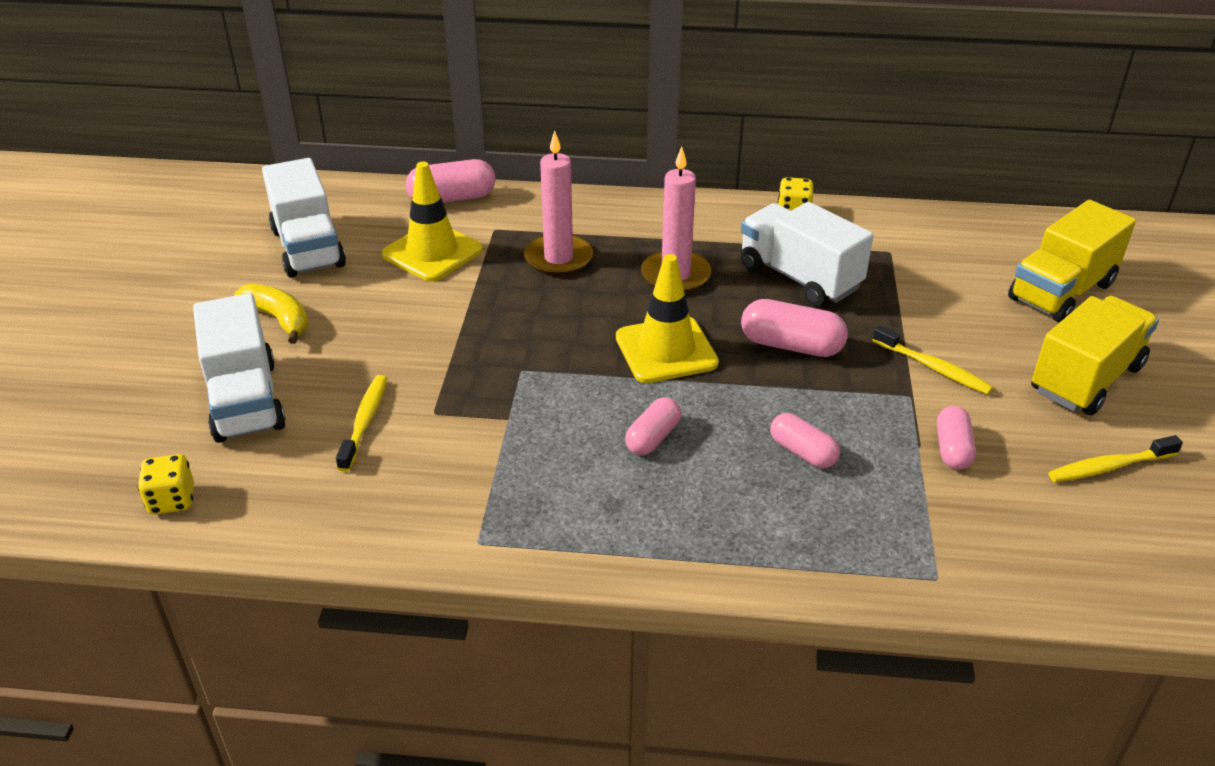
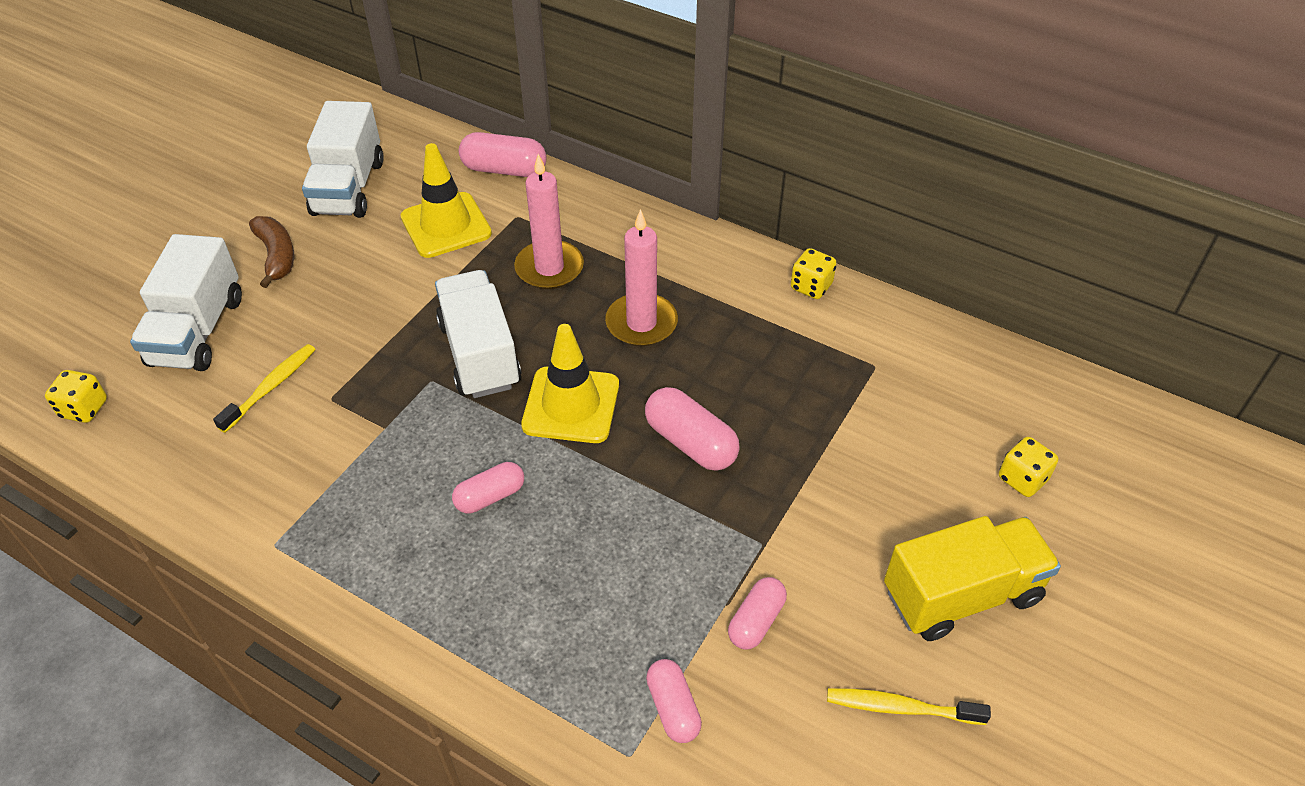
camera: 25 degrees right, 10 degrees up
(279, 319) = (277, 256): yellow banana -> brown banana
(799, 277) = (758, 366): white truck -> white truck (479, 354)
(802, 452) = (611, 566): pink capsule -> pink capsule (673, 708)
(933, 368) = (811, 521): yellow toothbrush -> none
(1061, 292) = (1022, 479): yellow truck -> yellow dice

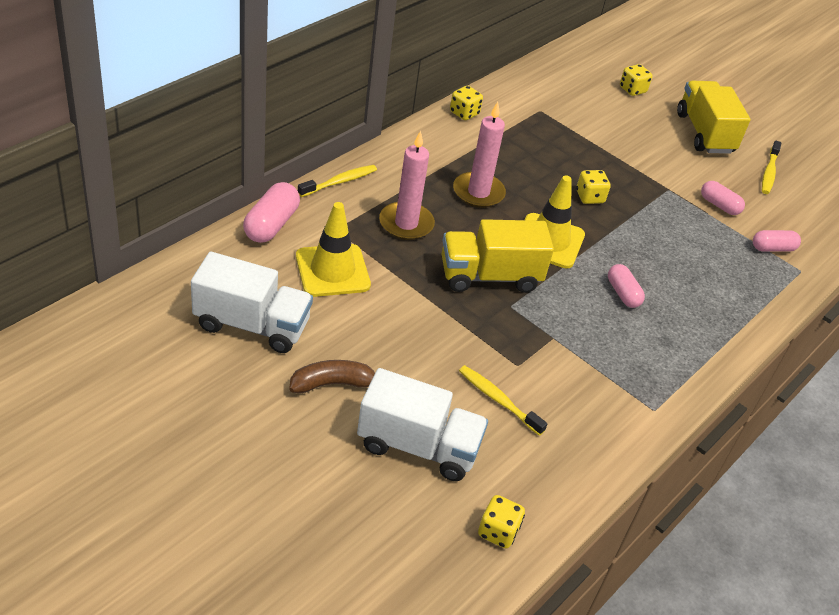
camera: 85 degrees left, 5 degrees down
(479, 354) = (489, 276): white truck -> yellow truck
(602, 203) = (340, 182): none -> yellow toothbrush
(690, 442) = (590, 197): pink capsule -> yellow dice

